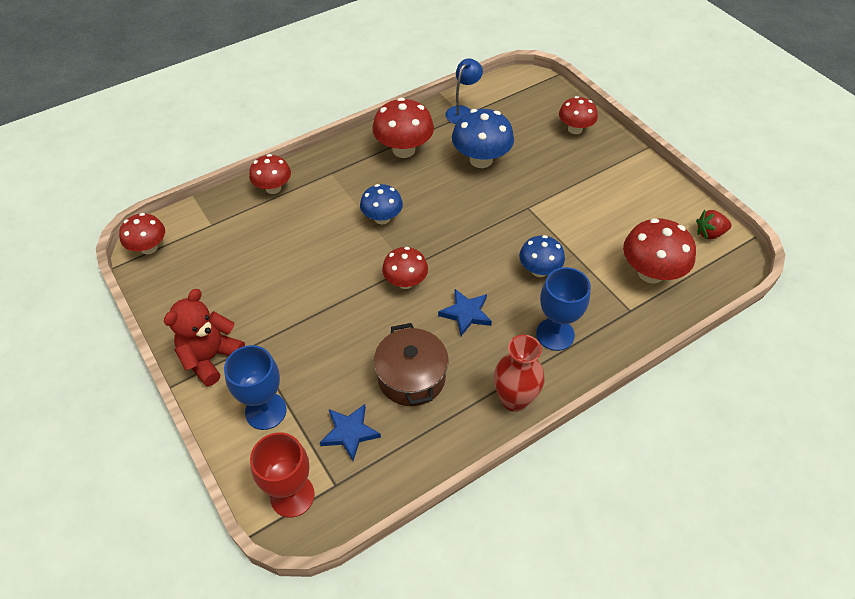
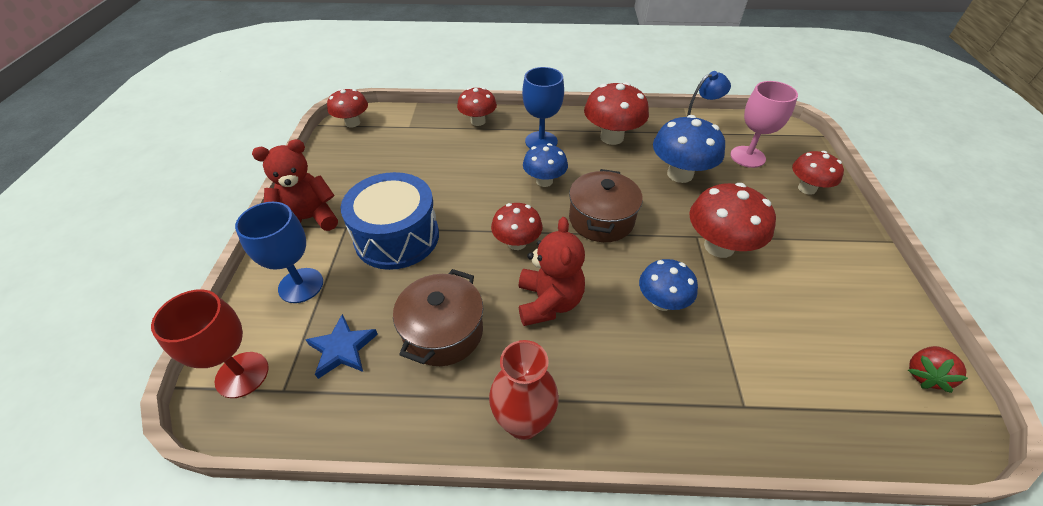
camera: 35 degrees right, 5 degrees down
(305, 329) = (397, 237): none -> blue drum
(452, 229) = (601, 219): none -> brown pot
(466, 313) = (548, 302): blue star -> red teddy bear
(518, 119) = (747, 157): none -> pink goblet
(555, 334) = (627, 379): blue goblet -> blue goblet (541, 141)
(650, 273) = (803, 377): red mushroom -> red mushroom (719, 246)
(709, 233) = (924, 374): red strawberry -> red strawberry turned 75 degrees counterclockwise

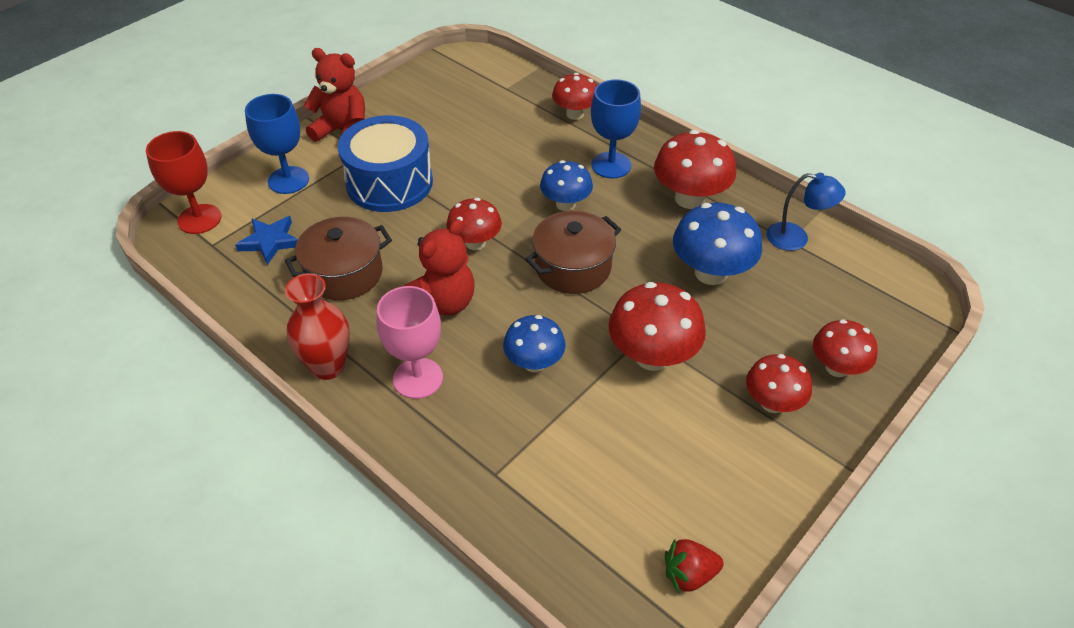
camera: 40 degrees right, 0 degrees up
(352, 123) = (462, 60): red mushroom -> red mushroom (772, 403)
(747, 157) = (817, 299): pink goblet -> pink goblet (418, 378)

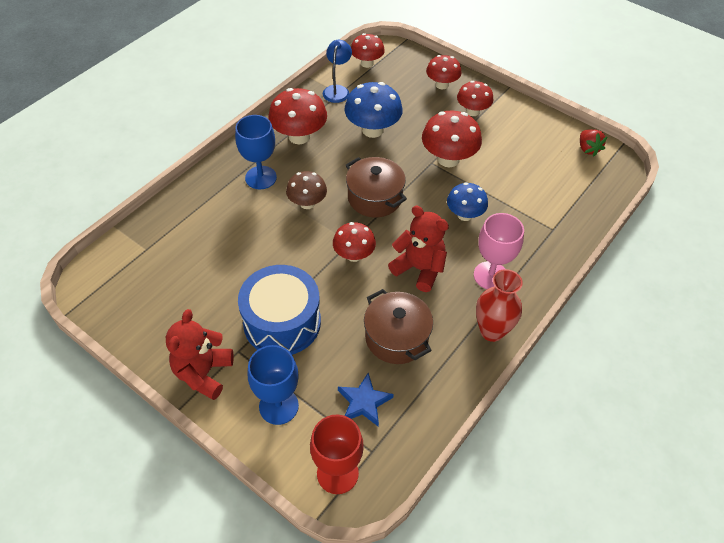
camera: 95 degrees left, 5 degrees up
(565, 204) = (307, 203): blue mushroom -> brown mushroom
(575, 114) = (191, 200): red mushroom -> red mushroom (367, 63)

